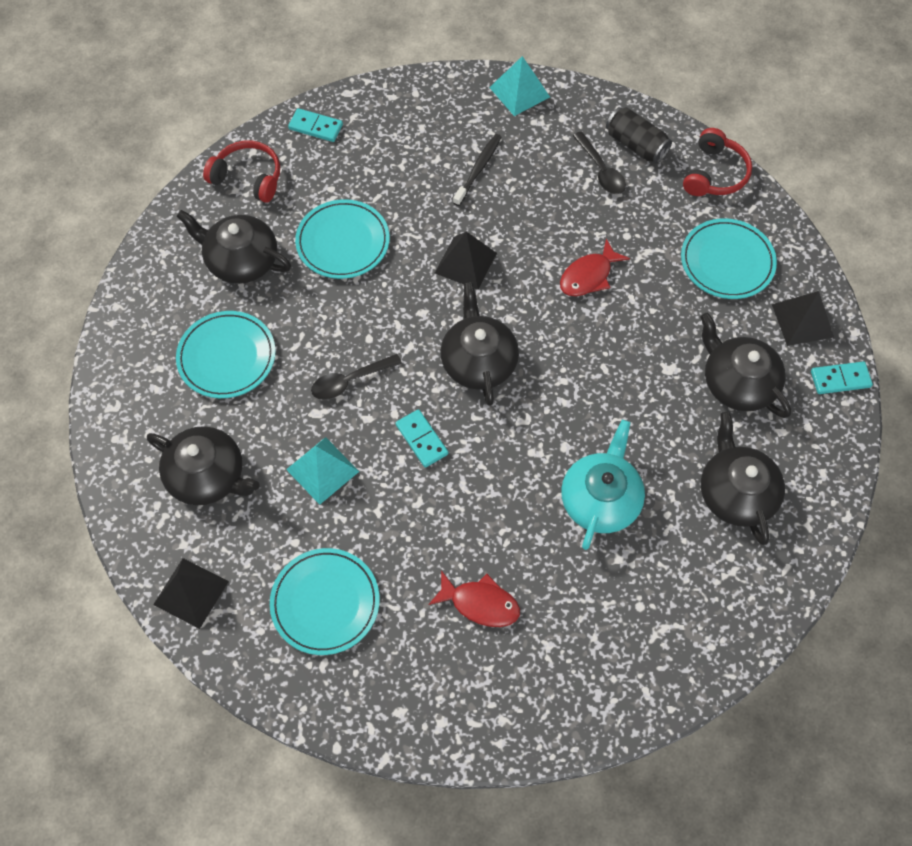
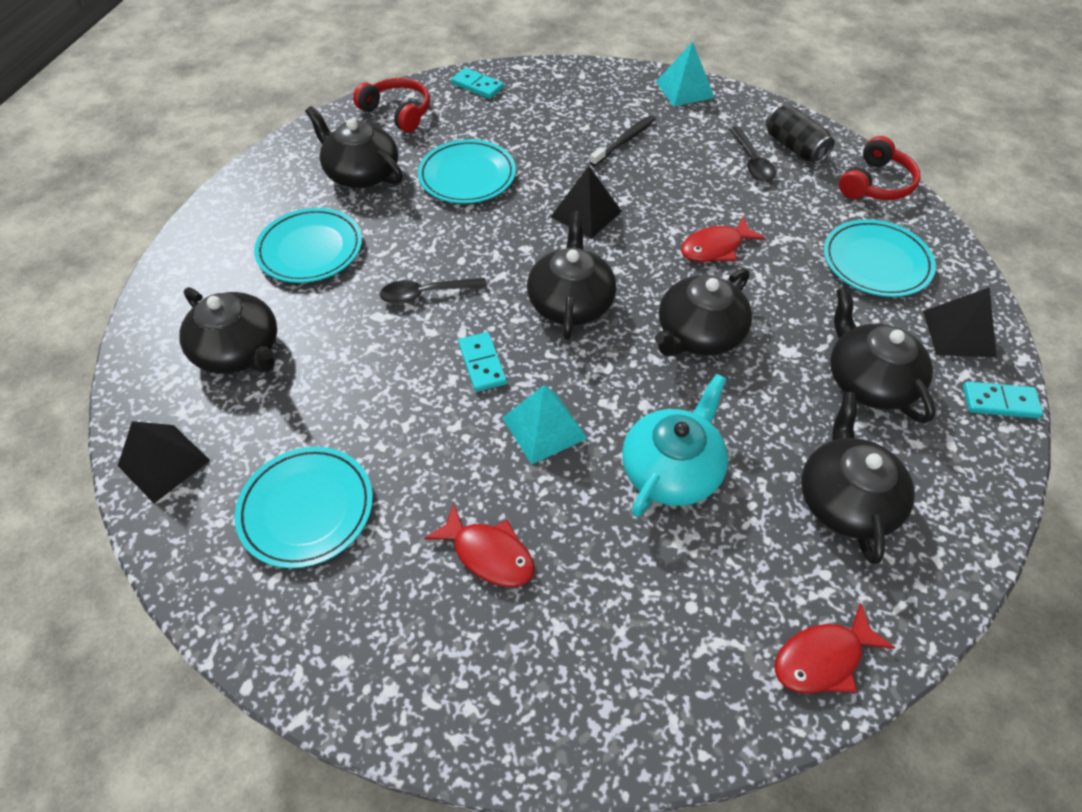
camera: 15 degrees right, 10 degrees down
(322, 470) = (362, 371): turquoise pyramid -> turquoise pyramid (544, 427)
(594, 369) = (699, 334): none -> black teapot
(739, 621) = (823, 658): none -> red fish

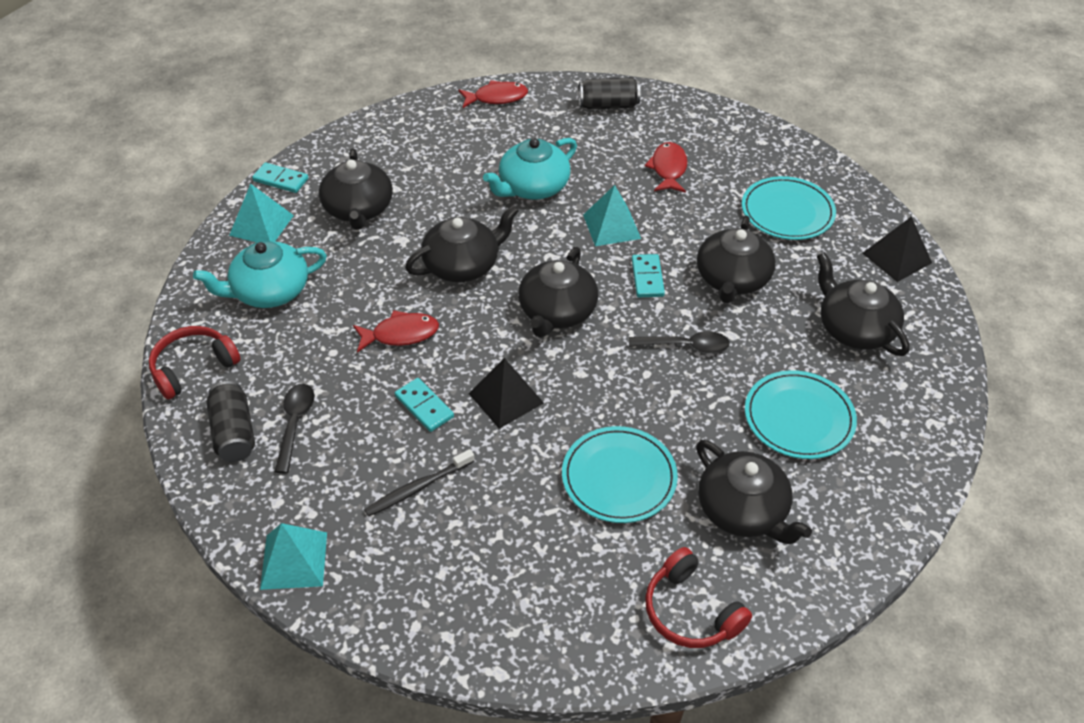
camera: 165 degrees left, 5 degrees down
(477, 86) = (569, 641): turquoise domino -> turquoise domino (424, 407)
(488, 554) = (668, 169): red fish -> red fish turned 45 degrees clockwise
(624, 691) = (608, 105): none -> black can
(846, 499) = (431, 153): black teapot -> black teapot (732, 279)
(876, 262) = (270, 291): turquoise plate -> turquoise teapot
(958, 333) = (261, 225): black pyramid -> turquoise pyramid

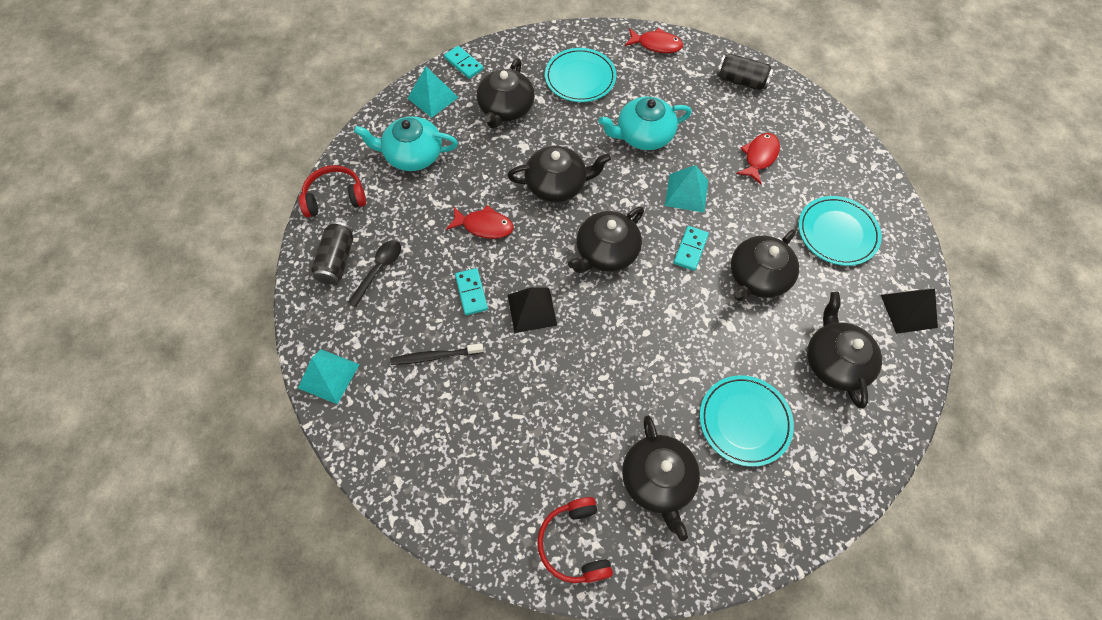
camera: 25 degrees right, 15 degrees up
(619, 477) = (579, 411): turquoise plate -> turquoise plate (580, 78)
(686, 346) = (689, 321): black spoon -> none

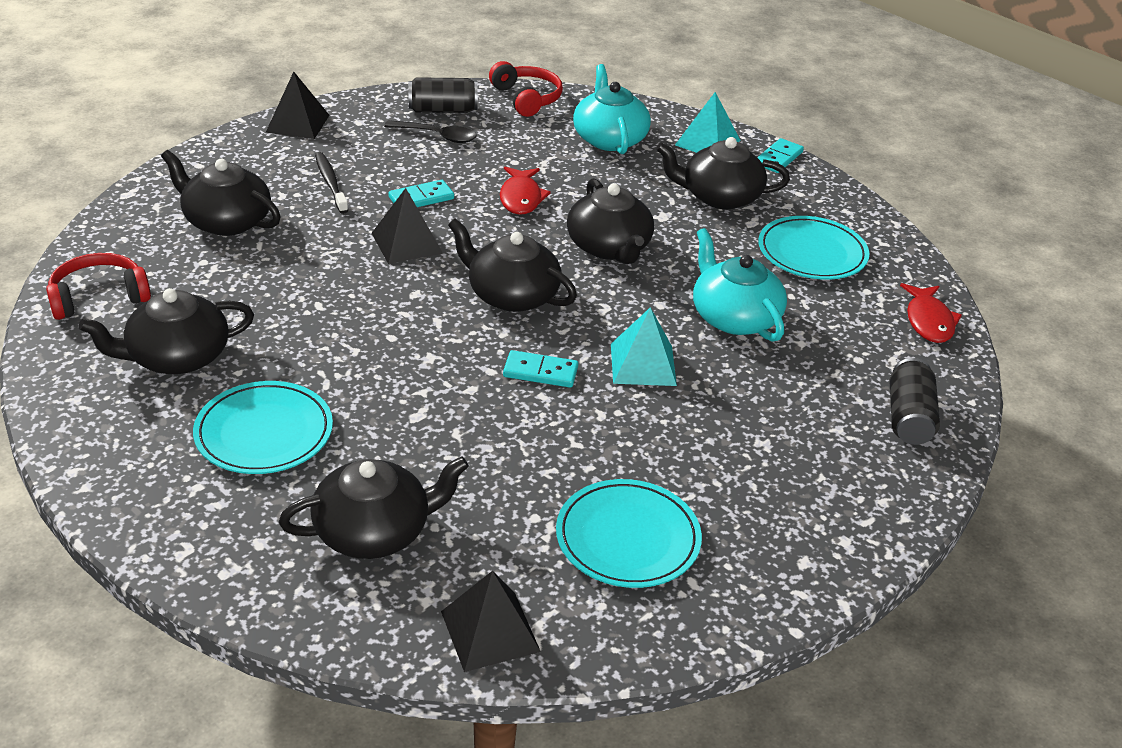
camera: 75 degrees right, 25 degrees down
(328, 376) = (297, 123): turquoise pyramid -> black pyramid
(757, 277) = (511, 443): black teapot -> black teapot (226, 221)
(759, 157) = (750, 442): red fish -> none

